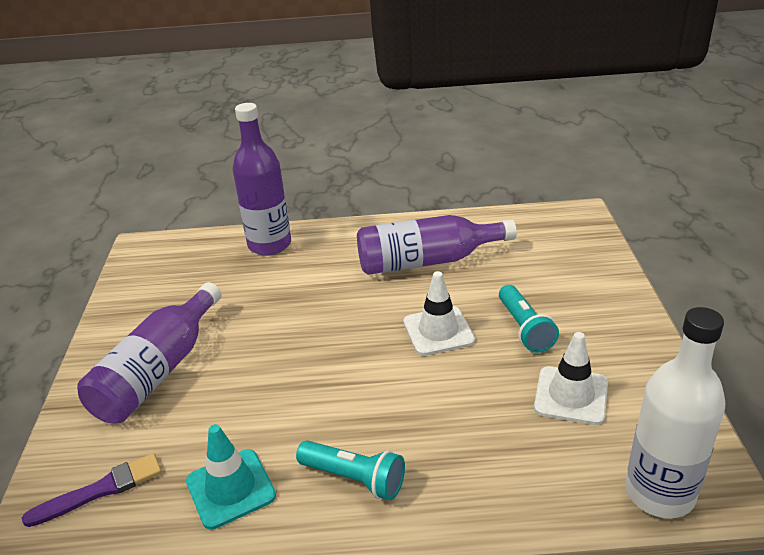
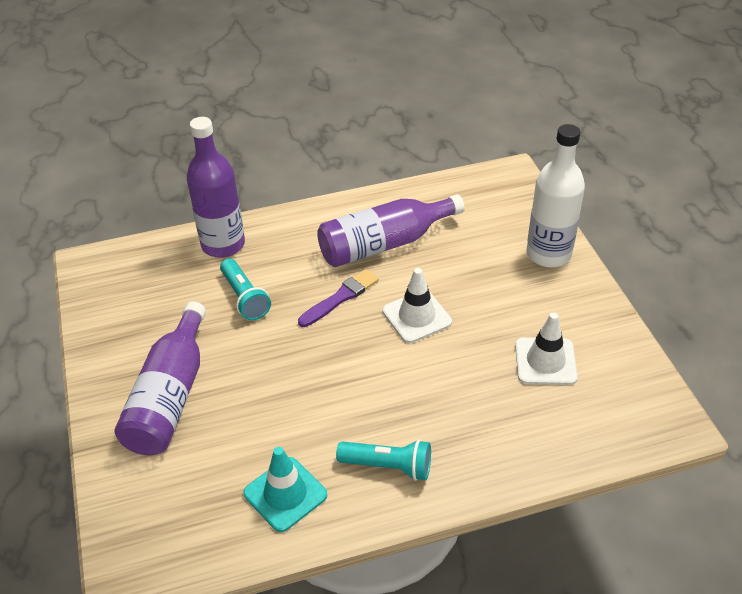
camera: 15 degrees left, 10 degrees up
(100, 490) = (168, 517): purple brush -> purple brush (340, 297)
(524, 329) = (491, 303): turquoise flashlight -> turquoise flashlight (245, 298)
(659, 493) = (631, 434): white bottle -> white bottle (548, 254)

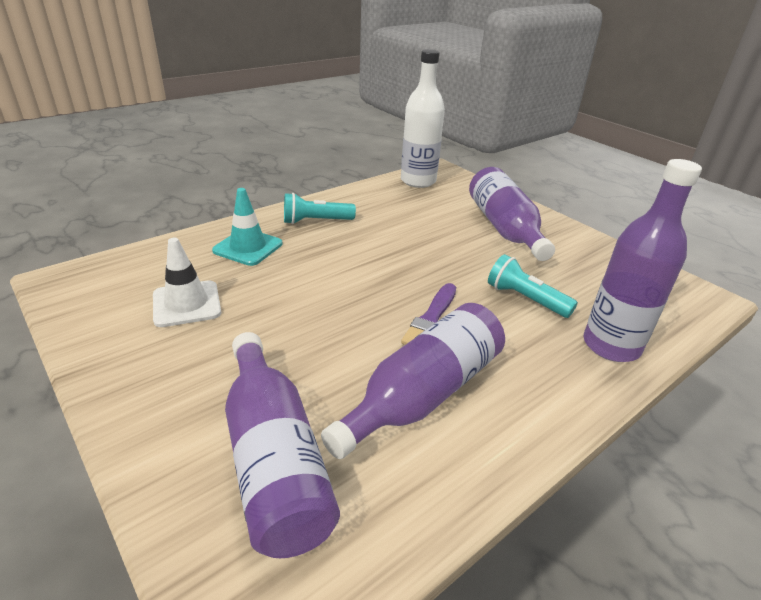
camera: 155 degrees right, 10 degrees down
(285, 494) = (378, 201): turquoise traffic cone -> turquoise traffic cone (248, 247)
(417, 316) = (338, 317): white traffic cone -> none
(490, 230) = (274, 459): none -> purple bottle
(548, 254) = (173, 437): white bottle -> white bottle (418, 181)

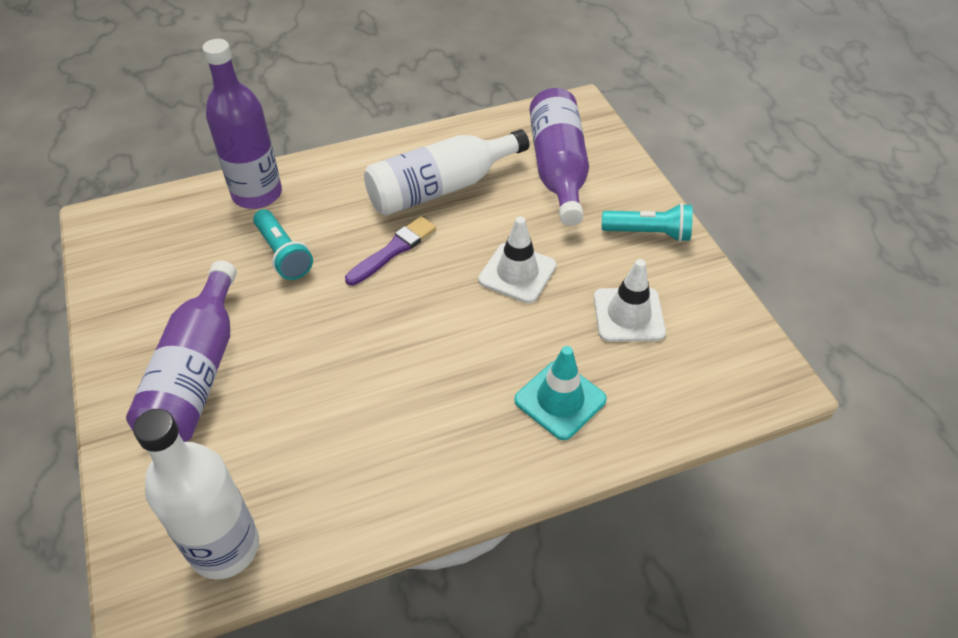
camera: 160 degrees left, 15 degrees up
(301, 320) = (517, 273): none -> white traffic cone
(315, 221) = (456, 445): turquoise flashlight -> turquoise flashlight (649, 233)
(423, 394) = (441, 188): purple bottle -> white bottle

